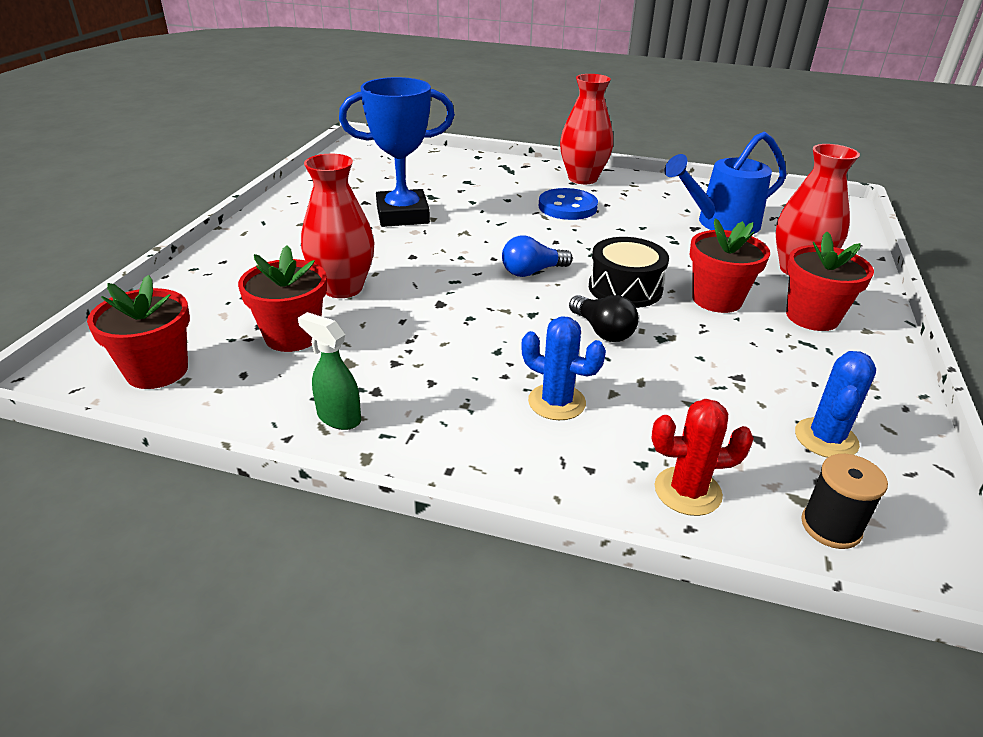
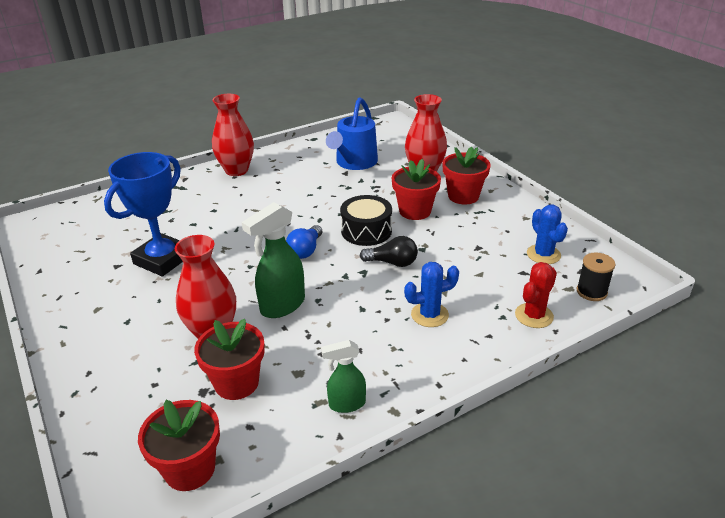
camera: 45 degrees left, 0 degrees up
(430, 303) = (282, 306): none -> green spray bottle
(567, 207) = (258, 196): blue button -> none

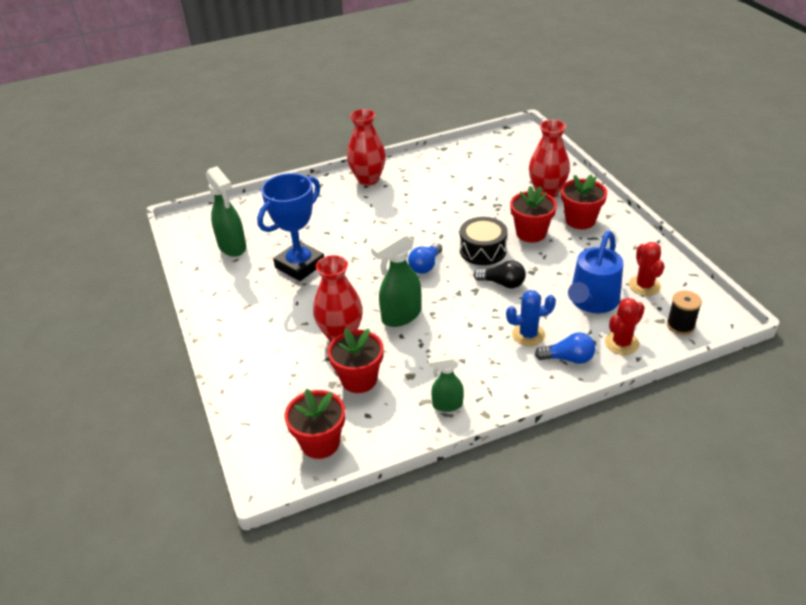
camera: 10 degrees right, 5 degrees up
(84, 246) = (232, 247): none -> green spray bottle
(354, 163) = (480, 178): blue watering can -> blue watering can (592, 302)
(478, 337) = (568, 358): none -> blue light bulb
(543, 254) = (644, 286): blue cactus -> red cactus

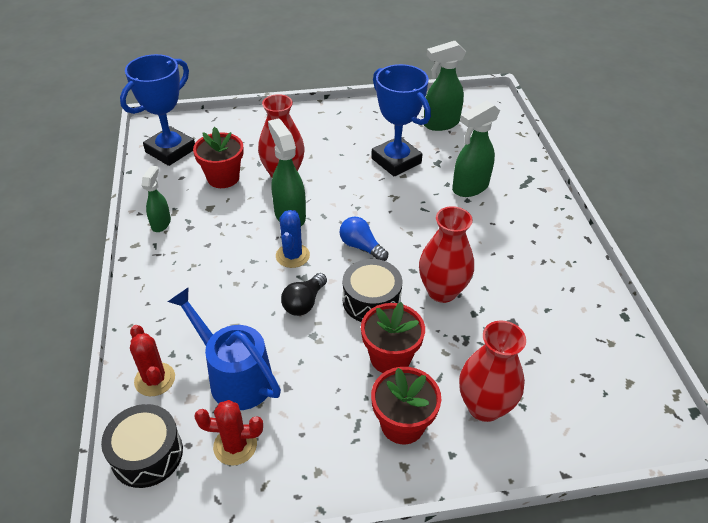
camera: 100 degrees right, 5 degrees up
(320, 443) = (170, 150): red flower pot -> blue trophy
(328, 220) = (469, 187): none -> green spray bottle
(368, 179) = (549, 229): red vase -> red vase (442, 291)
(528, 335) = (213, 302): blue cactus -> blue cactus (292, 256)
(568, 358) = (162, 324): blue light bulb -> none
(680, 325) = (147, 454): black spool -> black drum

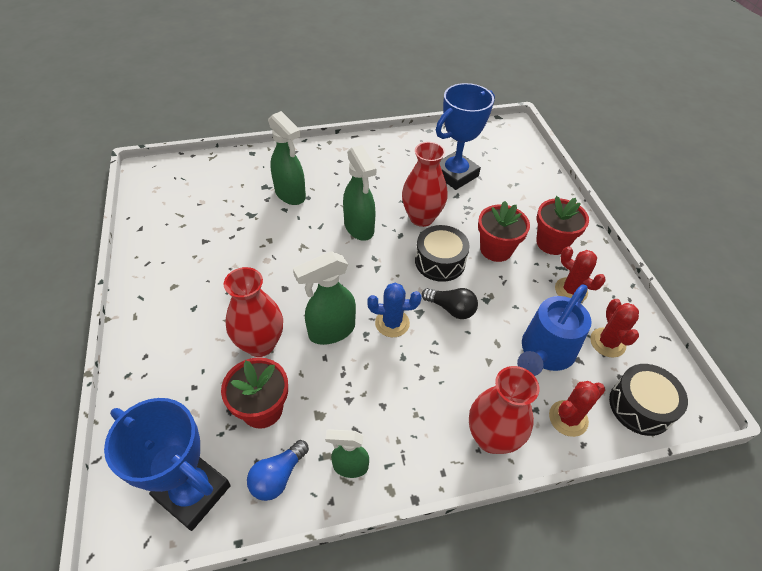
camera: 95 degrees left, 5 degrees up
(318, 426) = (571, 290): none -> red cactus
(361, 247) = (375, 270): blue light bulb -> blue light bulb (278, 476)
(396, 161) = (245, 245): blue trophy -> blue trophy (455, 174)
(440, 124) = (184, 210): green spray bottle -> green spray bottle (359, 228)
(484, 406) = (523, 201): red vase -> red vase (492, 437)

